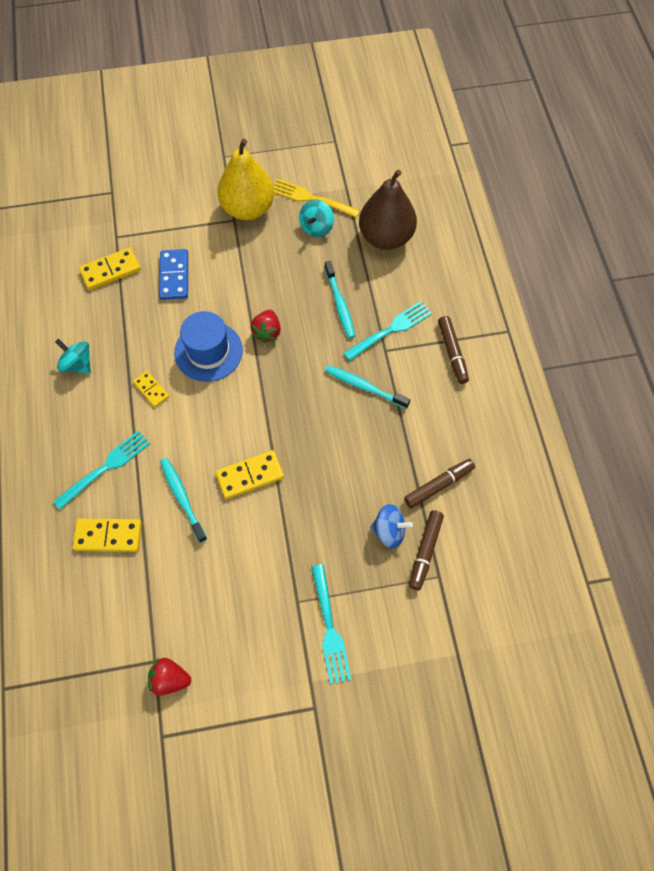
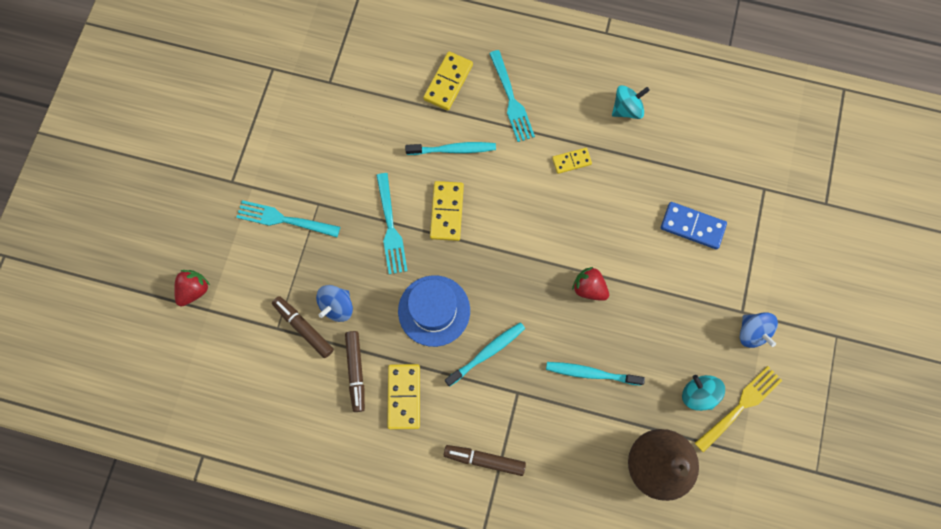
camera: 115 degrees right, 10 degrees up
(110, 270) = (723, 170): yellow domino -> yellow domino (404, 396)
(170, 679) = (310, 88): red strawberry -> red strawberry (194, 290)
(208, 351) = (590, 225): blue hat -> blue hat (434, 310)
(248, 208) = (752, 332): yellow pear -> blue spinning top
(390, 330) = (538, 410): turquoise fork -> turquoise fork (390, 227)

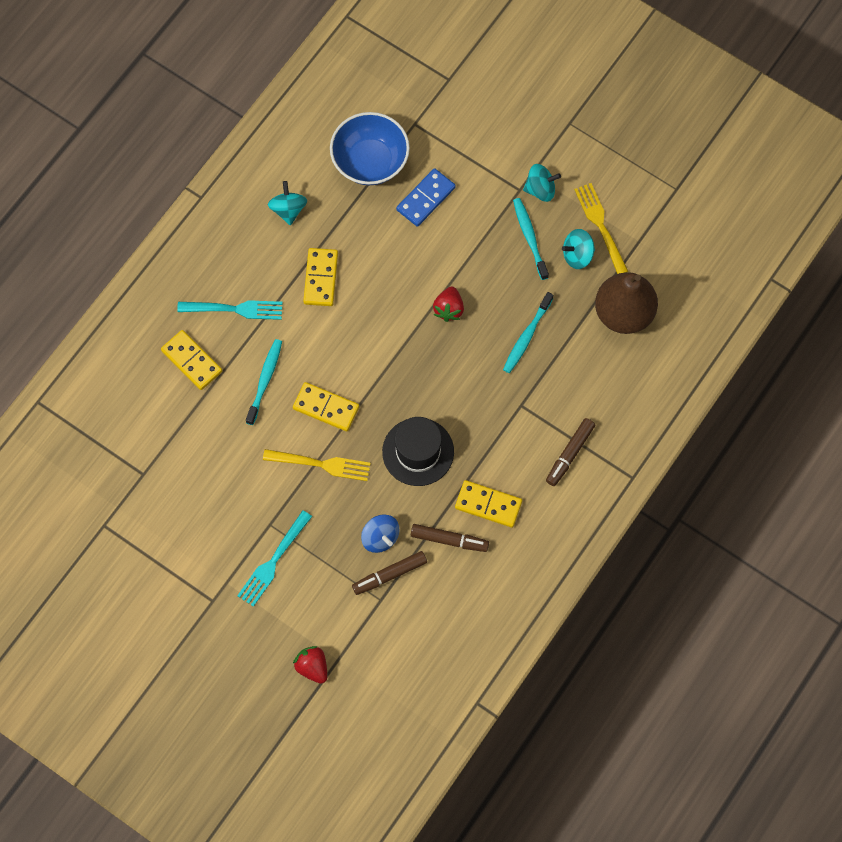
camera: 70 degrees left, 5 degrees down
(390, 227) = (321, 464): turquoise fork -> yellow fork
(434, 310) = (418, 452): blue hat -> black hat
(487, 352) = (475, 418): turquoise toothbrush -> turquoise toothbrush (529, 237)
(571, 161) = (320, 278): yellow domino -> yellow domino, size x1.61
(589, 288) = (448, 309): red strawberry -> red strawberry turned 45 degrees counterclockwise
(707, 162) = (370, 161): none -> blue bowl
(752, 332) = (540, 189): blue spinning top -> turquoise spinning top

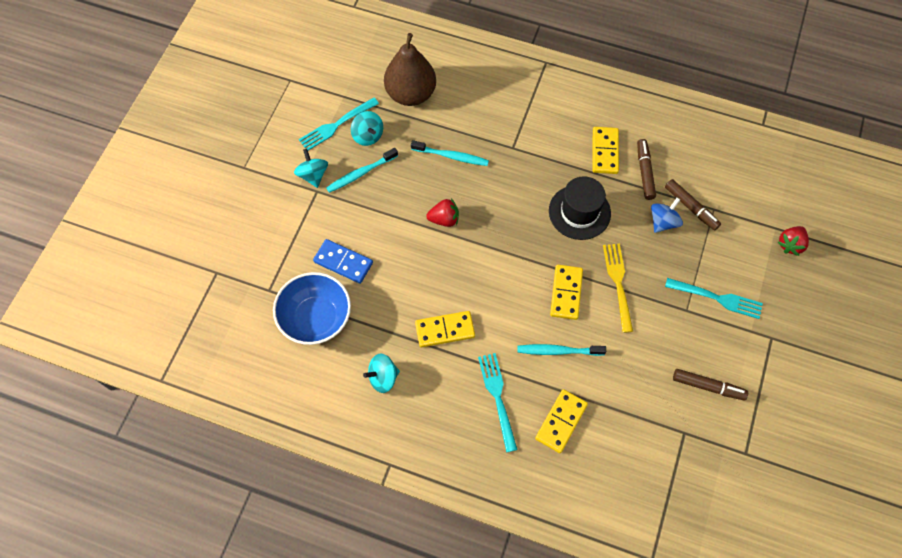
camera: 105 degrees left, 5 degrees down
(569, 454) = (542, 106): brown marker -> brown marker (708, 387)
(600, 225) = (336, 125): yellow fork -> turquoise fork

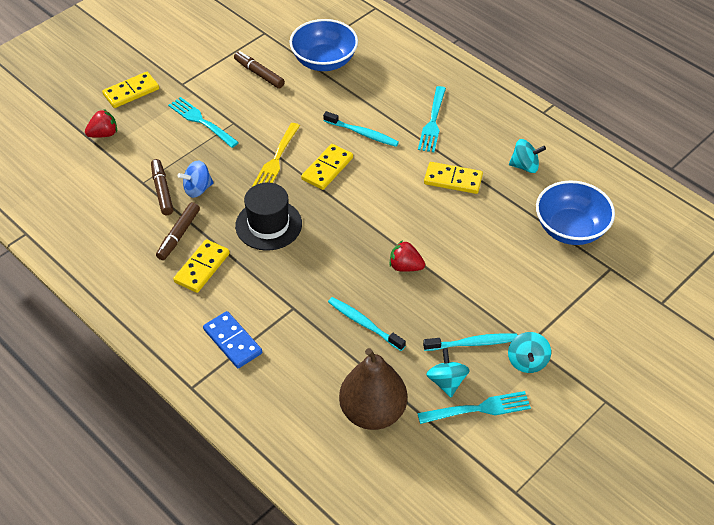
camera: 155 degrees left, 15 degrees down
(343, 262) = (526, 265): blue domino -> blue domino (232, 341)
(561, 421) = (390, 92): yellow domino -> yellow domino (131, 92)
(654, 437) = (324, 61): none -> blue bowl

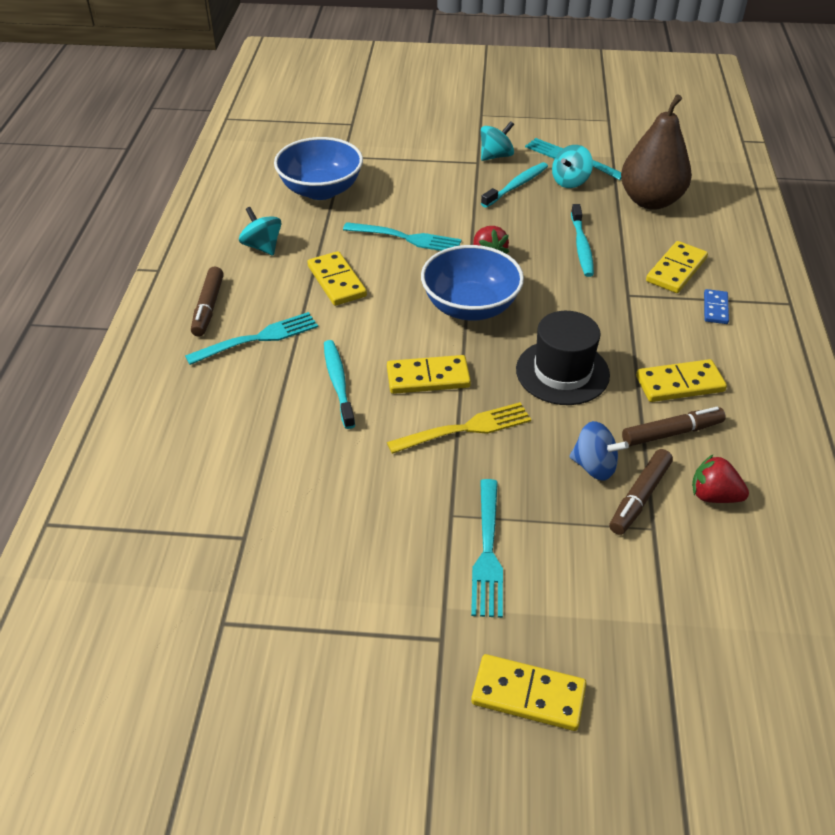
camera: 130 degrees left, 5 degrees down
(104, 134) = (640, 650): red strawberry -> red strawberry (713, 496)
(232, 341) = (715, 308): blue domino -> blue domino, size x0.62
(259, 74) = (327, 558): brown marker -> brown marker (208, 307)
(286, 355) = (676, 270): none -> yellow domino
(324, 61) = (231, 502): blue bowl -> blue bowl (470, 307)
(466, 238) = (406, 238): none -> turquoise fork
(473, 343) = (516, 185): turquoise toothbrush -> turquoise toothbrush turned 90 degrees clockwise

